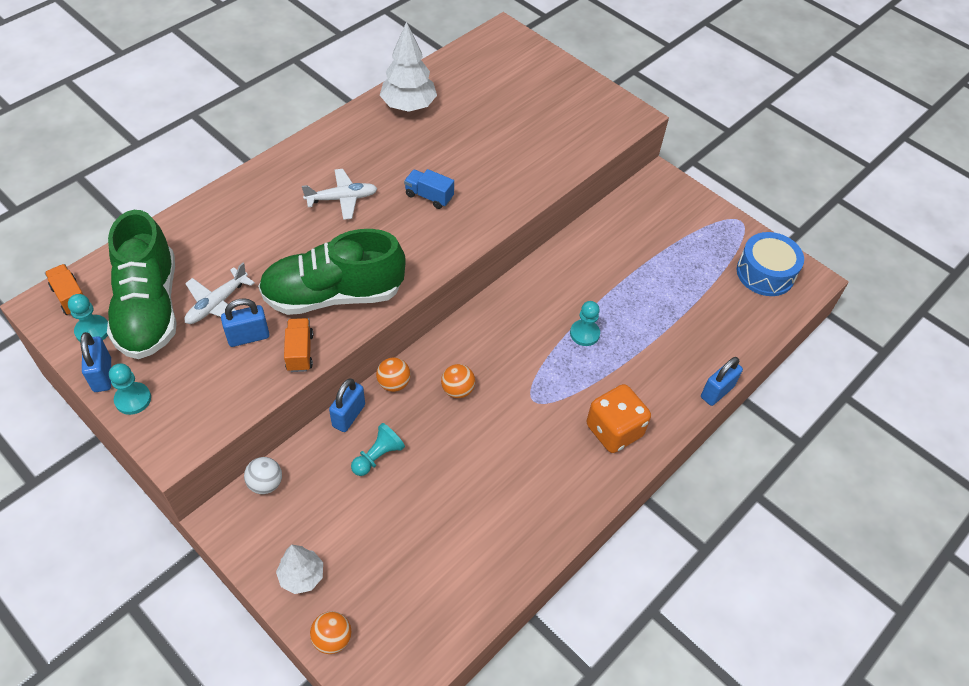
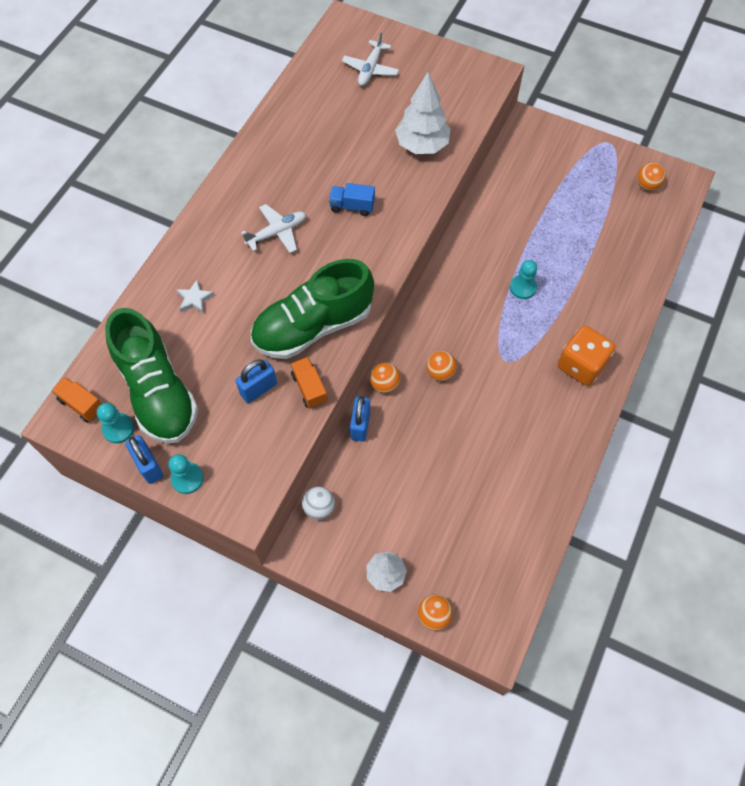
camera: 15 degrees left, 10 degrees up
(217, 304) = (216, 368): white plane -> white plane (370, 69)
(230, 235) = (195, 299): none -> white star
(378, 456) = (400, 452): turquoise pawn -> none
(408, 106) = (293, 123): white tree -> white tree (422, 145)
(717, 392) = (648, 304): blue padlock -> none
(765, 273) = (647, 185): blue drum -> orange ball

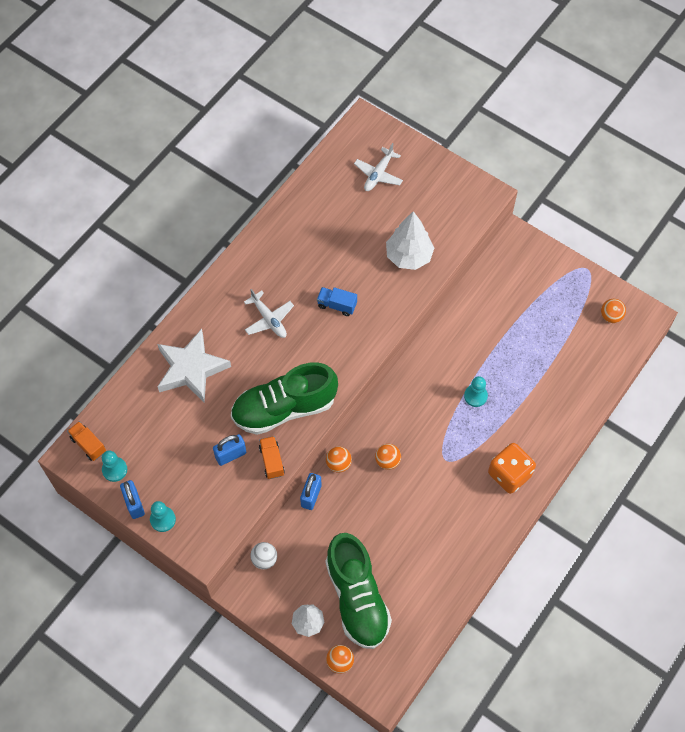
camera: 10 degrees right, 0 degrees up
(158, 391) = (150, 444): green shoe -> green shoe (357, 598)
(195, 299) = (191, 369): white star -> white star, size x2.40
(277, 232) = (269, 319): white plane -> white plane turned 75 degrees clockwise

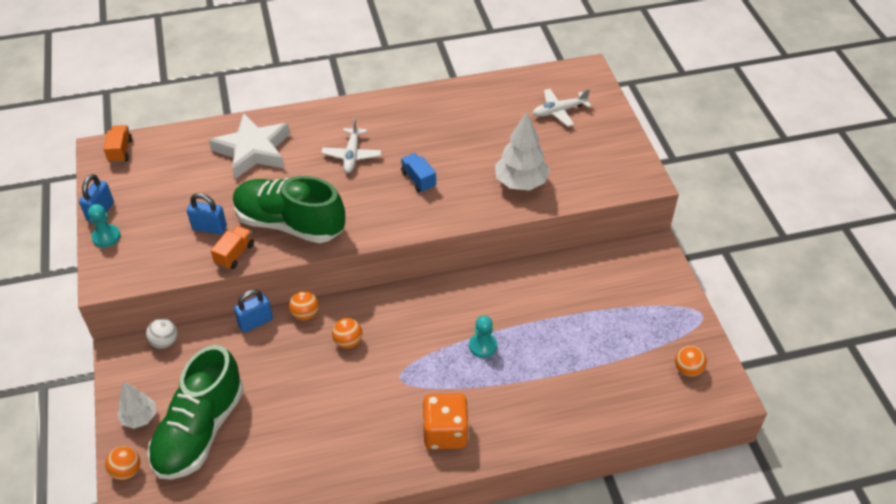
camera: 40 degrees right, 15 degrees down
(114, 470) = (117, 179): turquoise pawn -> none

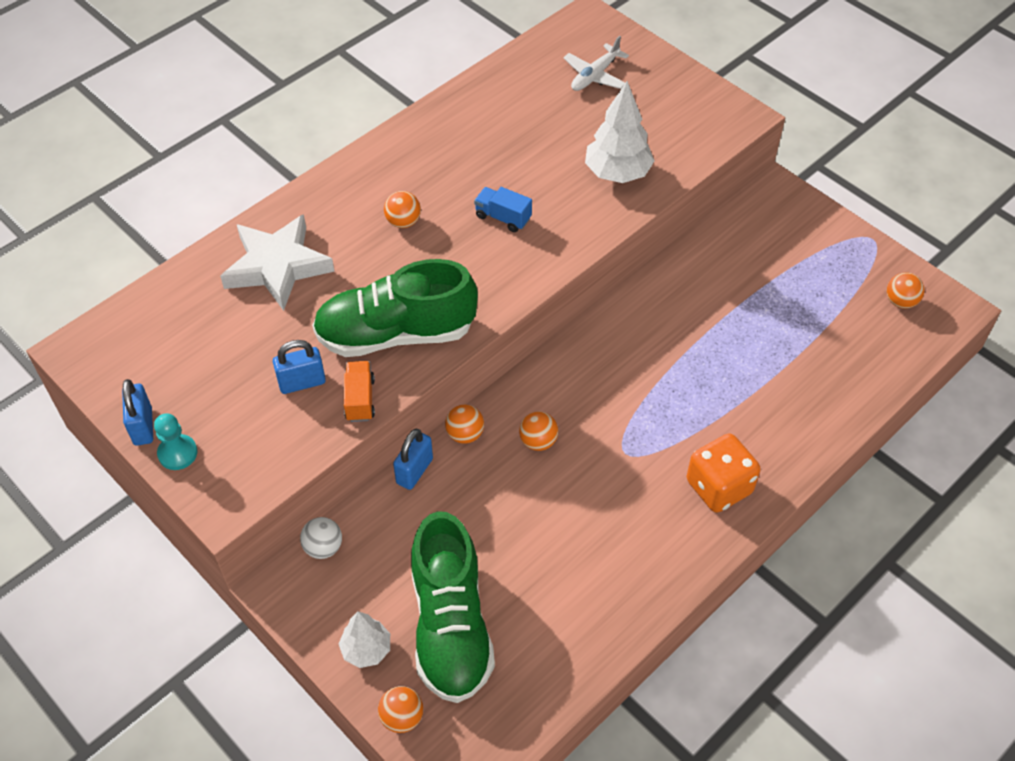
camera: 30 degrees left, 5 degrees up
(120, 151) = (103, 340): orange truck -> none
(352, 155) = (403, 222): white plane -> orange ball
(483, 346) = (685, 375): turquoise pawn -> none

